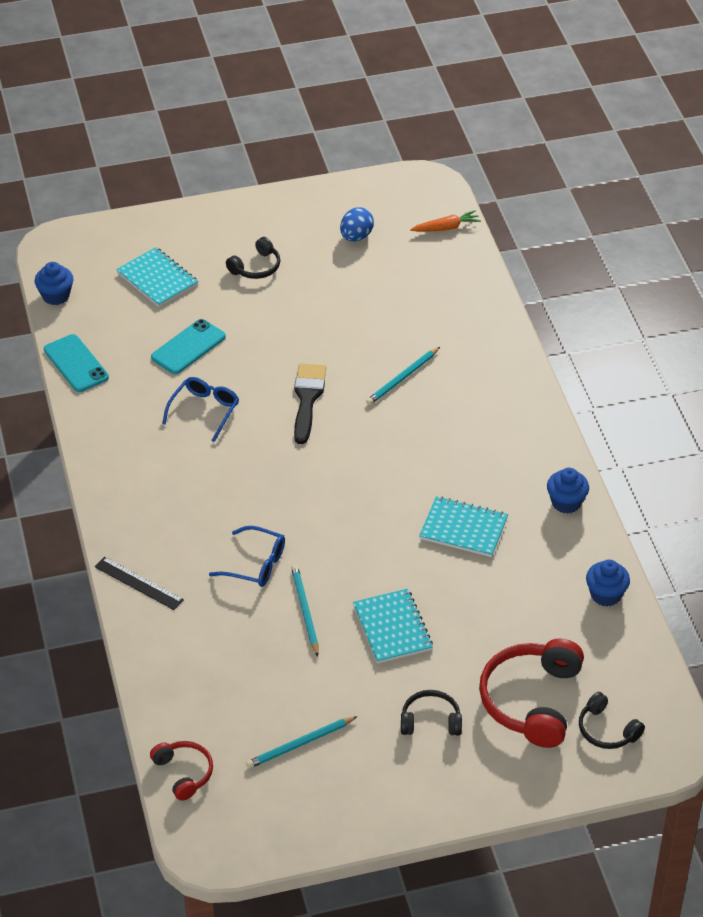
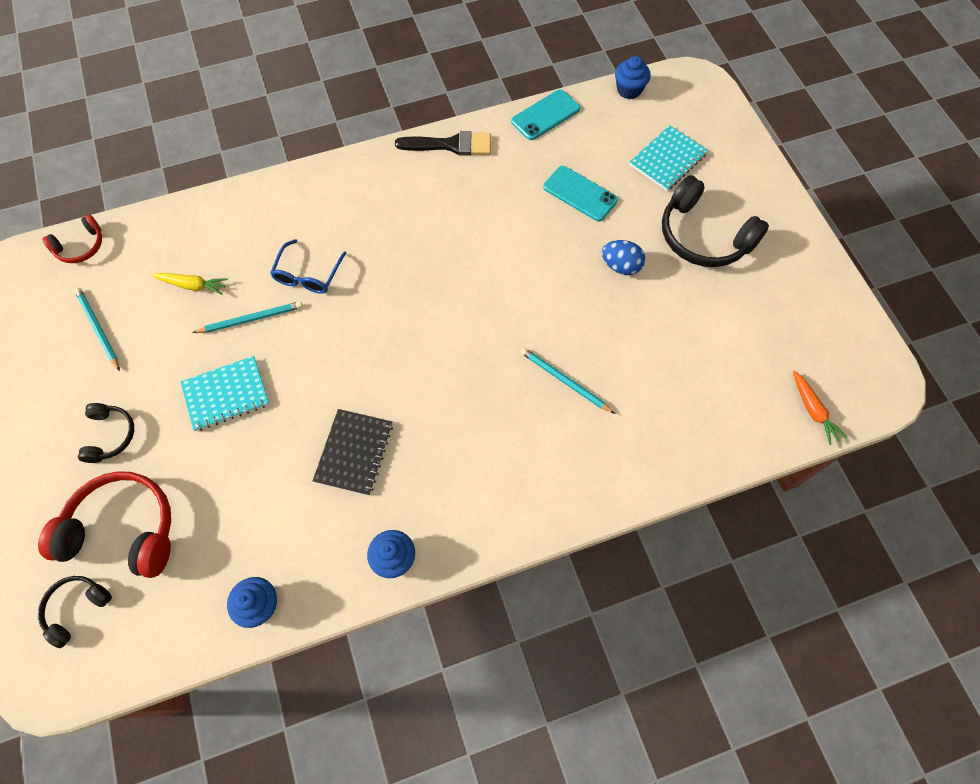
camera: 85 degrees right, 20 degrees up
(138, 583) = (287, 191): black ruler -> none
(204, 411) = (498, 215): blue glasses -> none
(255, 663) = (193, 285): none -> yellow carrot
(256, 267) = (703, 236): black headphones -> black headphones, size x1.85
(307, 399) = (524, 297): black brush -> black brush (450, 145)
(356, 237) = (773, 321): blue egg -> blue egg (620, 266)
(463, 528) = (354, 452): turquoise notebook -> black notebook

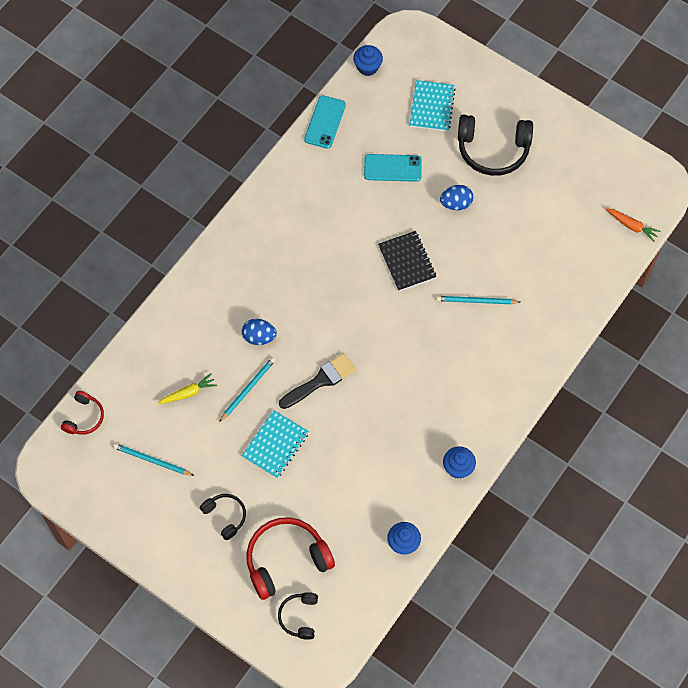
camera: 35 degrees left, 0 degrees up
(308, 275) = (259, 337): blue glasses -> blue egg
(354, 452) = (385, 426): black notebook -> black notebook (407, 262)
(450, 145) = (277, 185): black brush -> black brush (320, 380)

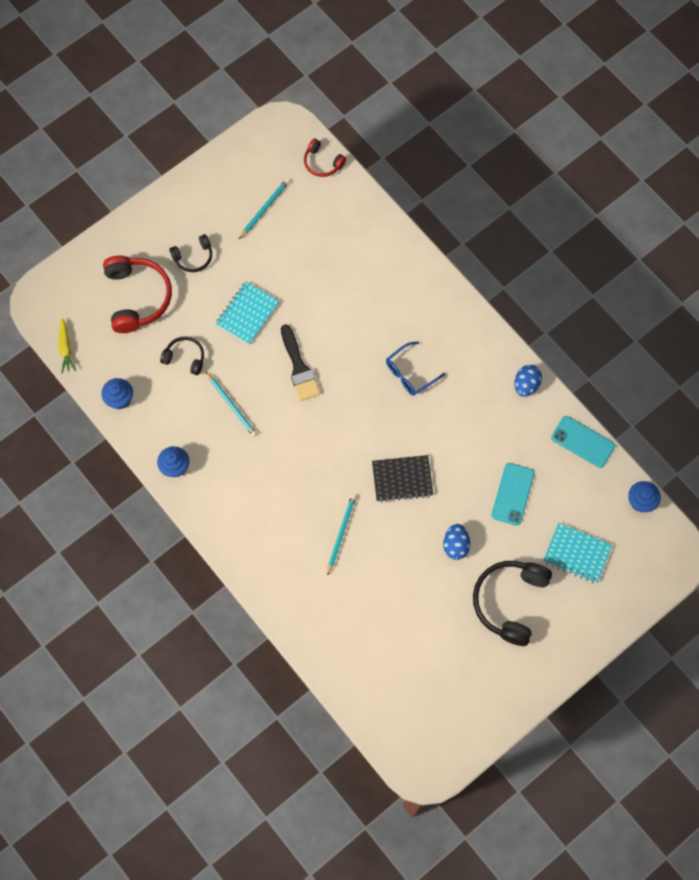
camera: 105 degrees right, 5 degrees up
(188, 393) = (320, 252): yellow carrot -> yellow carrot (66, 348)
(248, 389) = (309, 303): turquoise pencil -> turquoise pencil (232, 405)
(259, 337) = (359, 324): blue egg -> blue egg (526, 385)
(275, 445) = (247, 313): turquoise notebook -> turquoise notebook turned 75 degrees clockwise
(298, 280) = (410, 373): none -> blue glasses
(299, 617) = (83, 296): black headphones -> black headphones (185, 357)
(632, 226) = (383, 718): orange carrot -> none

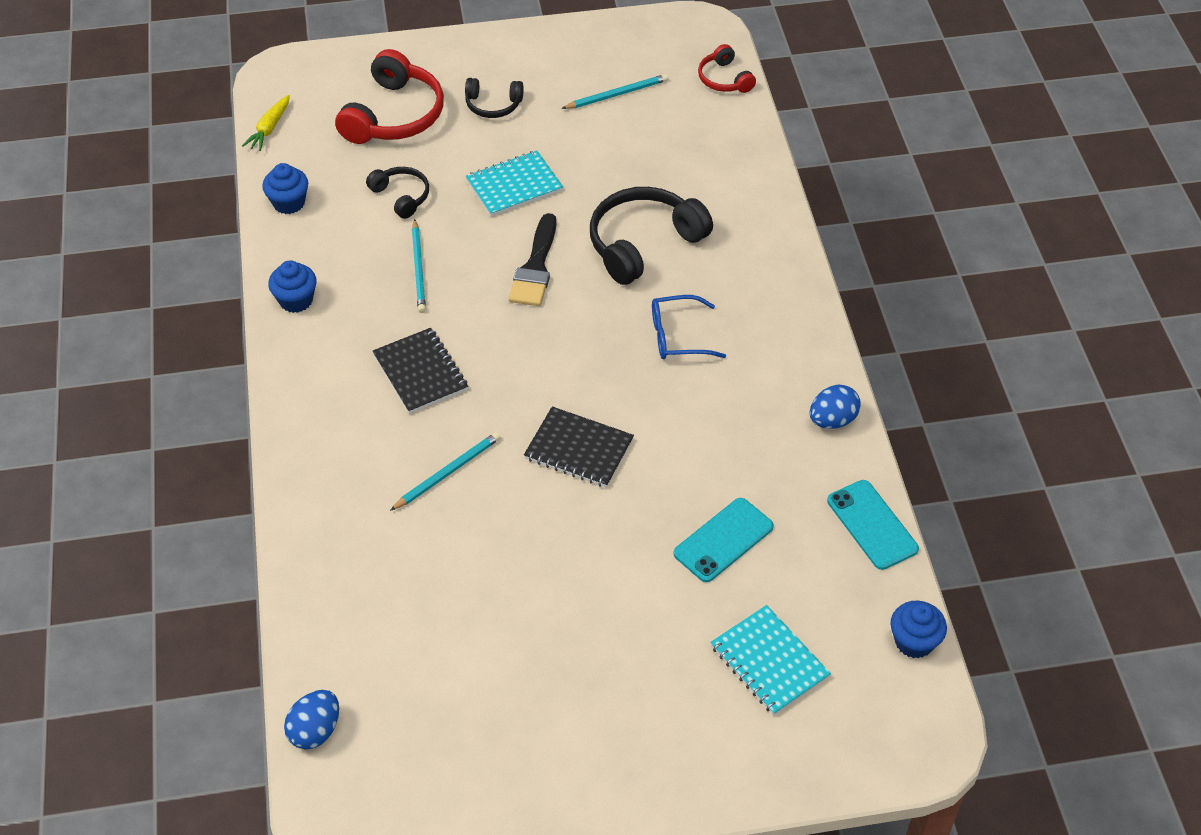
camera: 30 degrees right, 20 degrees down
(282, 477) = (420, 372): none -> black notebook
(455, 545) = (596, 563): blue egg -> blue egg (315, 730)
(509, 601) = (624, 673): black headphones -> black headphones (643, 243)

